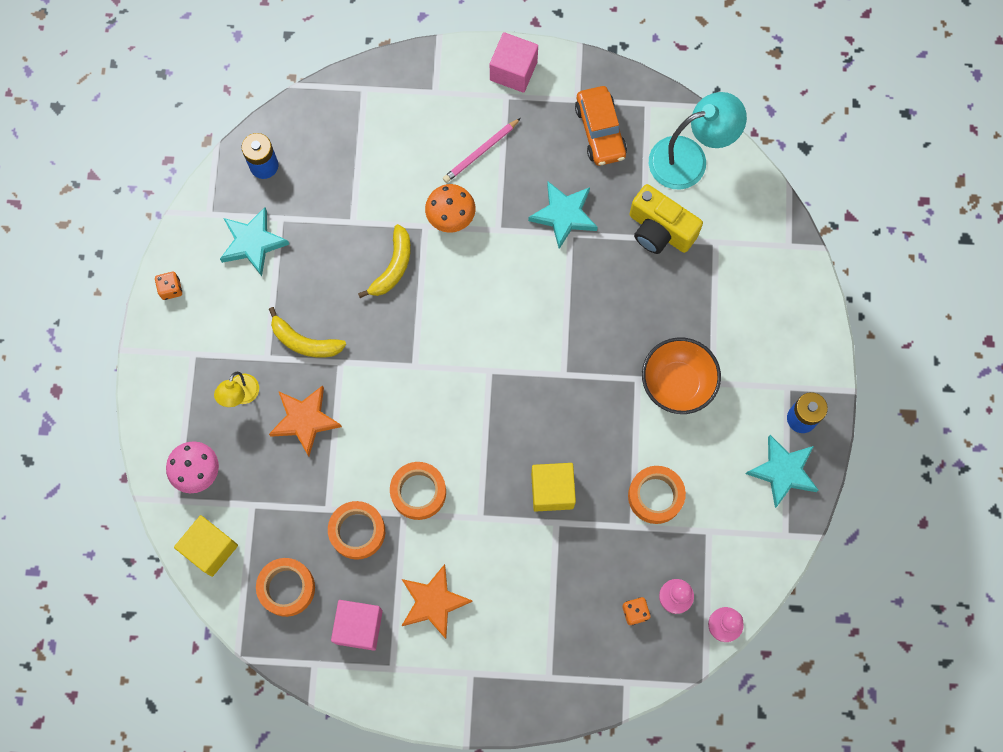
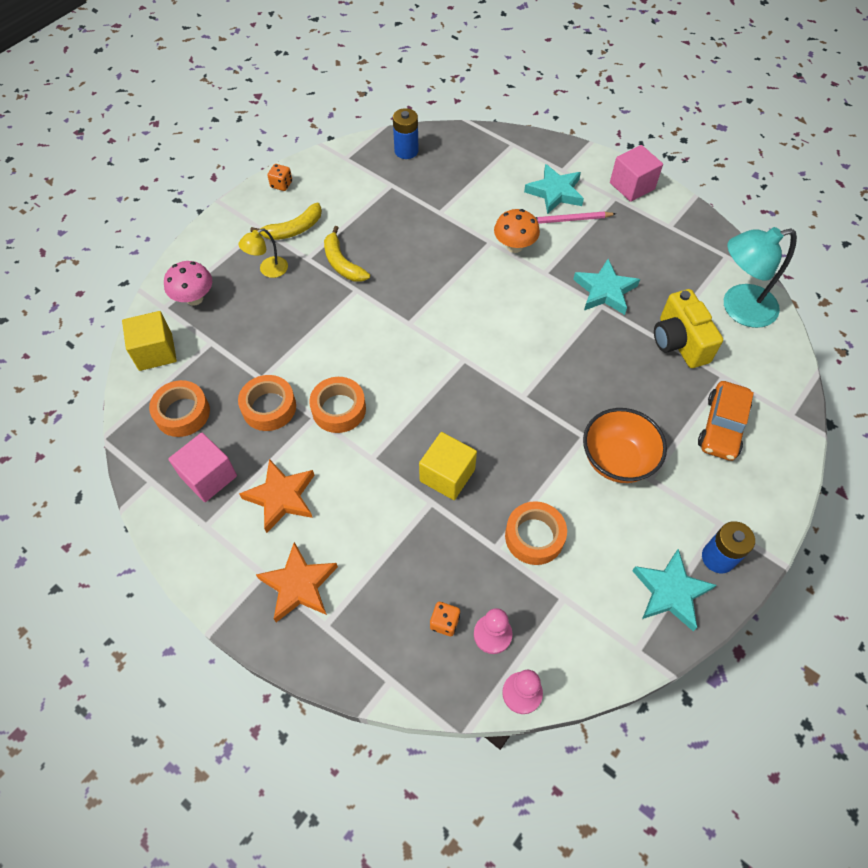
camera: 35 degrees right, 15 degrees down
(253, 243) = (359, 188): turquoise star -> turquoise star (555, 192)
(305, 420) = (298, 311): orange star -> orange star (299, 585)
(393, 267) = (445, 253): yellow banana -> yellow banana (293, 229)
(600, 131) = (674, 254): orange car -> orange car (722, 427)
(689, 159) = (738, 308): turquoise lamp -> turquoise lamp turned 150 degrees clockwise

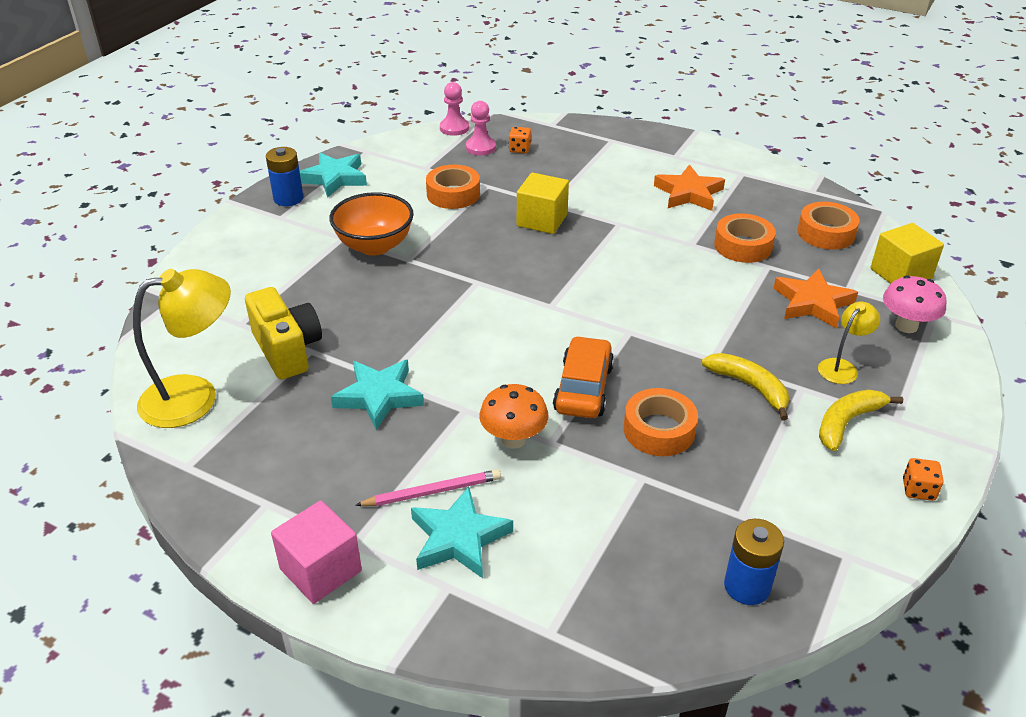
camera: 170 degrees right, 20 degrees down
(209, 476) = (763, 198): pink cube -> none
(299, 585) = (643, 154): orange star -> orange star (812, 303)
(339, 409) = (670, 252): orange tape -> orange tape (659, 430)
(722, 427) = (257, 280): orange car -> orange car (583, 388)
(738, 308) = (195, 397): turquoise lamp -> yellow lamp

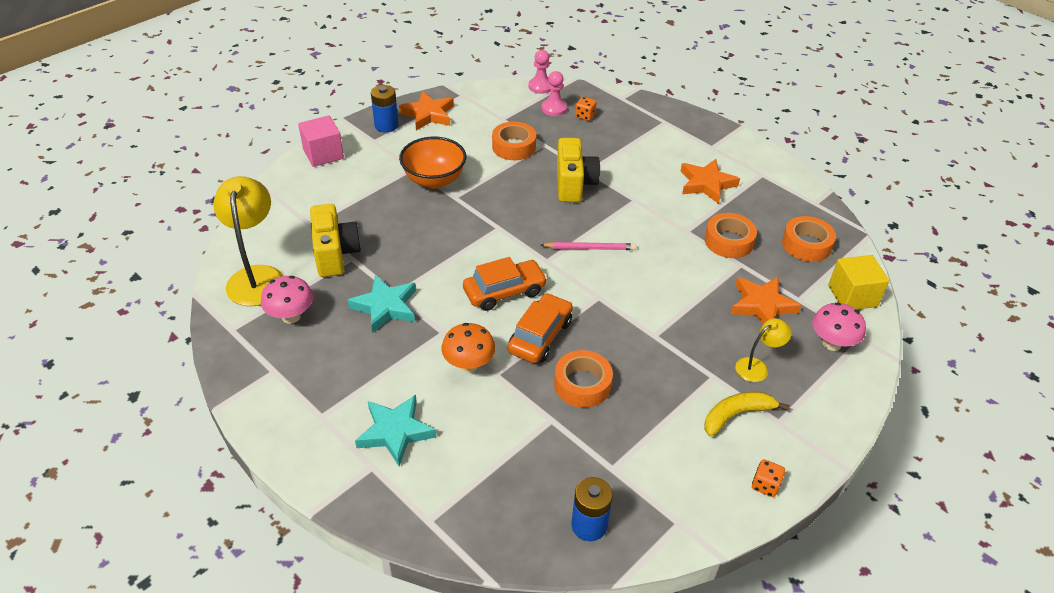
camera: 15 degrees right, 5 degrees up
(195, 397) = (257, 276): yellow lamp -> yellow lamp turned 90 degrees counterclockwise
(261, 434) = (291, 316): none -> pink mushroom
(321, 570) = (290, 430): pink cube -> pink cube (323, 154)
(335, 178) = (428, 114): turquoise star -> orange star
(432, 492) = (391, 391): pink pencil -> pink pencil (589, 248)
(517, 349) = (504, 292): none -> orange car
(542, 220) = (574, 184): yellow cube -> yellow camera
(750, 387) = (672, 366): yellow banana -> none

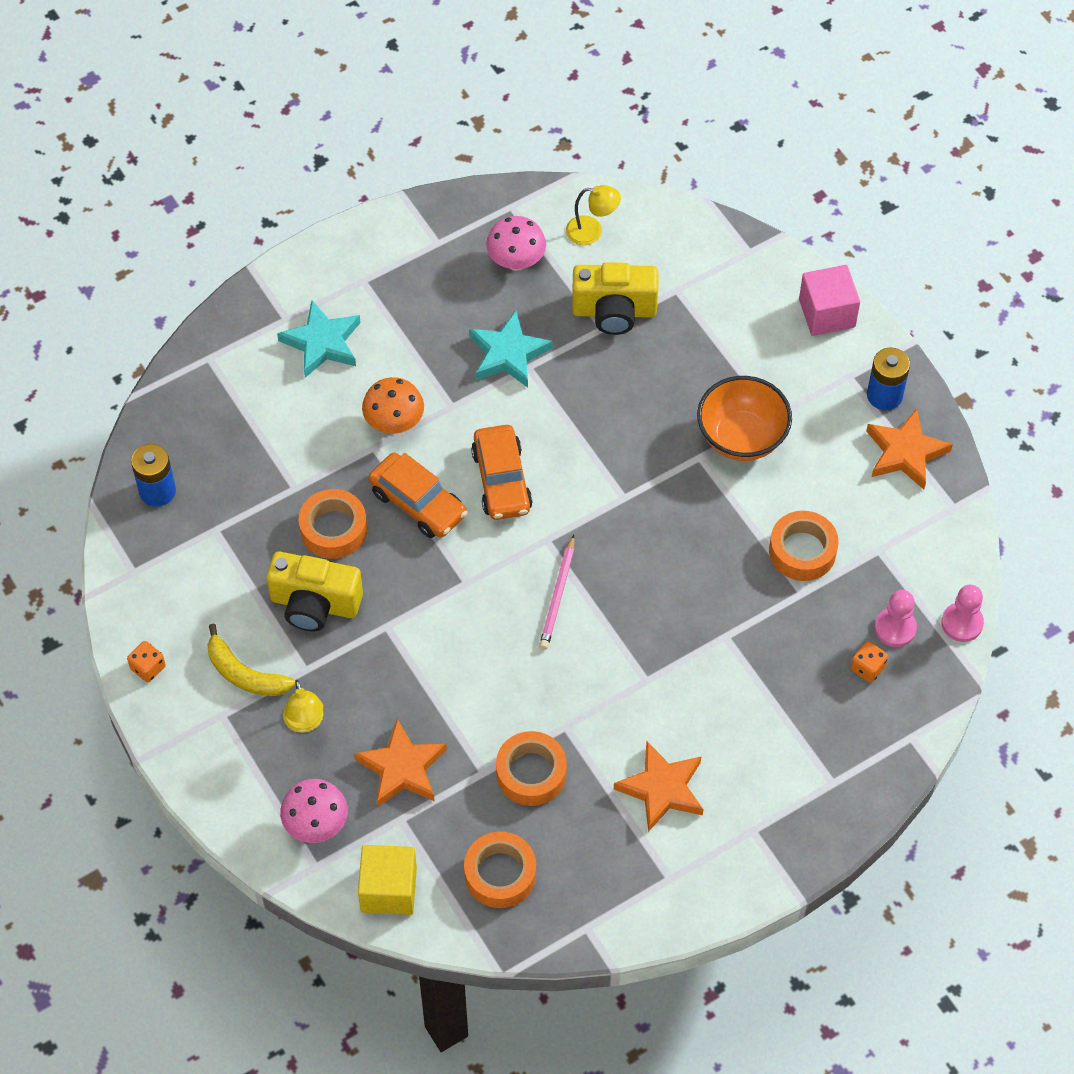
camera: 105 degrees right, 15 degrees up
(257, 276) = (592, 231): yellow lamp -> yellow lamp, size x0.52
(574, 184) = (697, 609): yellow camera -> yellow camera (315, 604)
(736, 415) = (244, 674): yellow banana -> yellow banana turned 135 degrees clockwise

